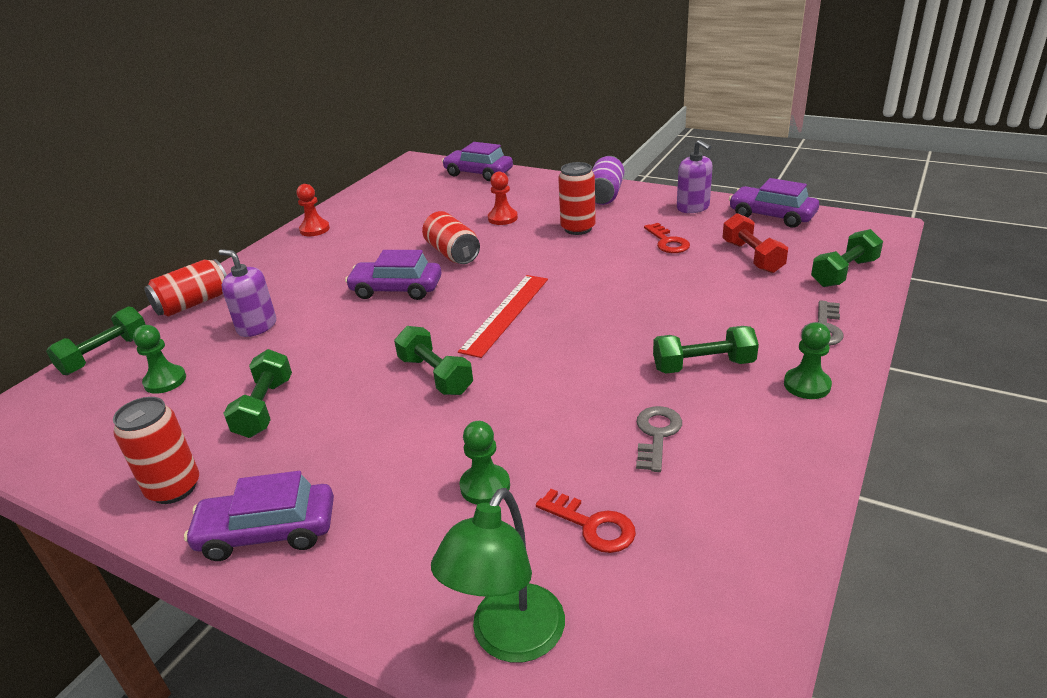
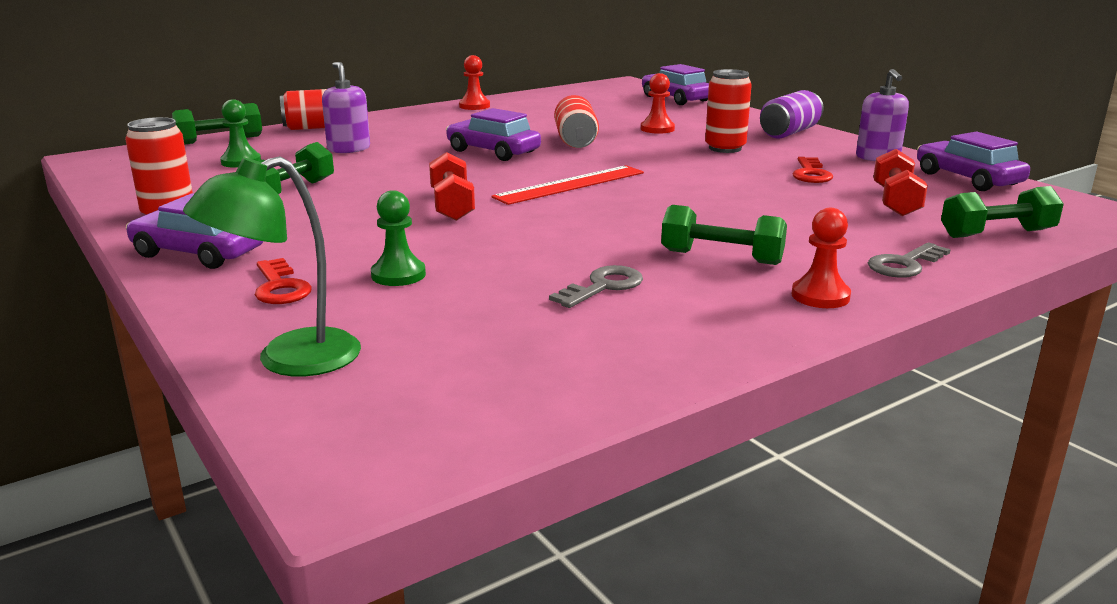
camera: 25 degrees right, 10 degrees down
(435, 375) = (452, 205): green dumbbell -> red dumbbell
(592, 526) = (456, 321): red key -> red key (280, 287)
(807, 385) = (820, 296): green pawn -> red pawn

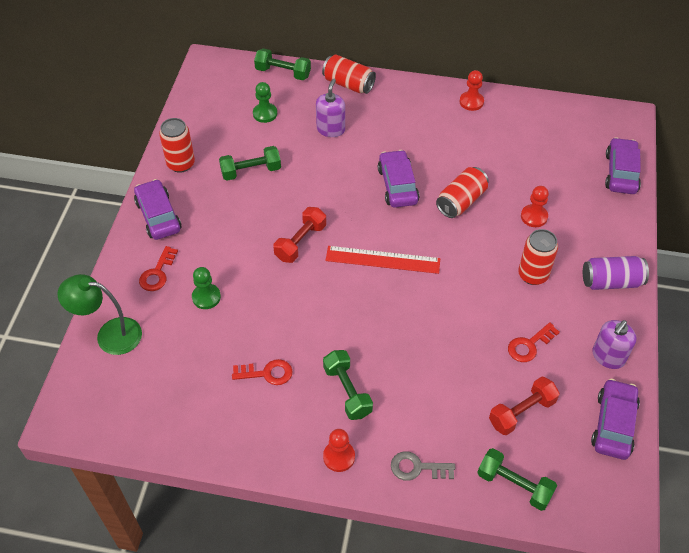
camera: 45 degrees right, 30 degrees up
(603, 286) = (267, 373): grey key -> red key

